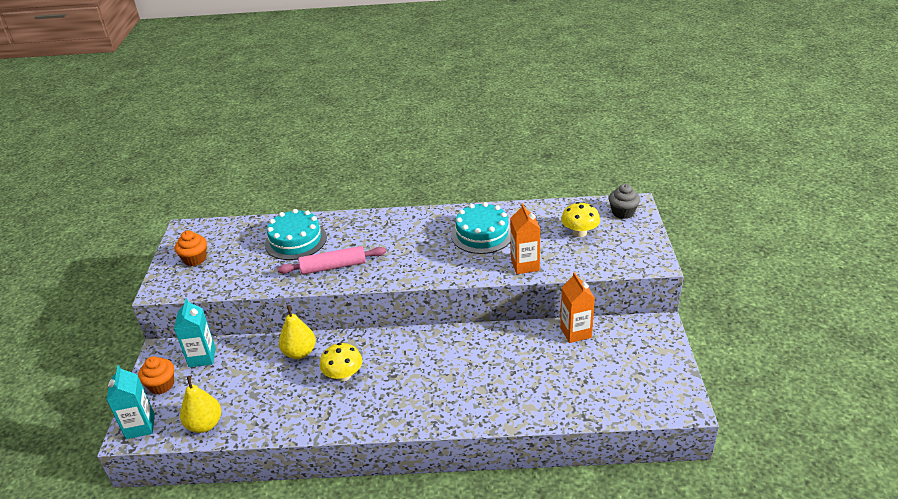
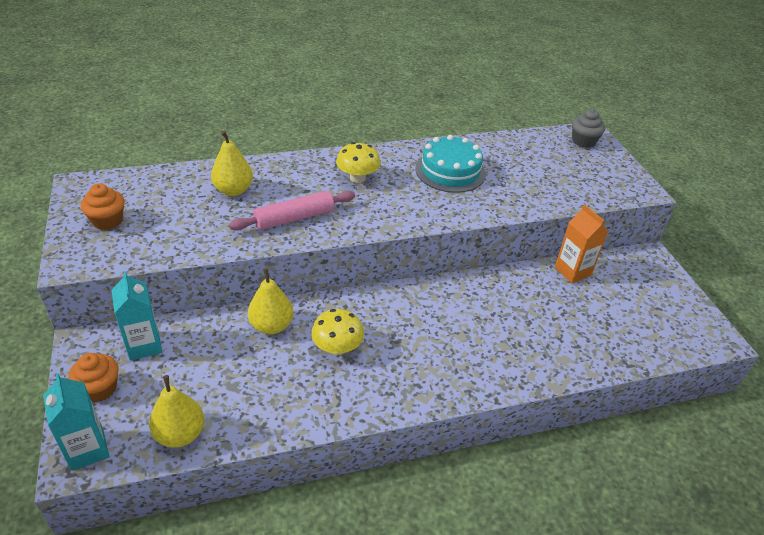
camera: 20 degrees left, 5 degrees up
(296, 240) = (233, 190): turquoise cake -> yellow pear
(525, 265) = (513, 202): orange carton -> none
(579, 232) = (552, 164): yellow mushroom -> yellow mushroom (357, 178)

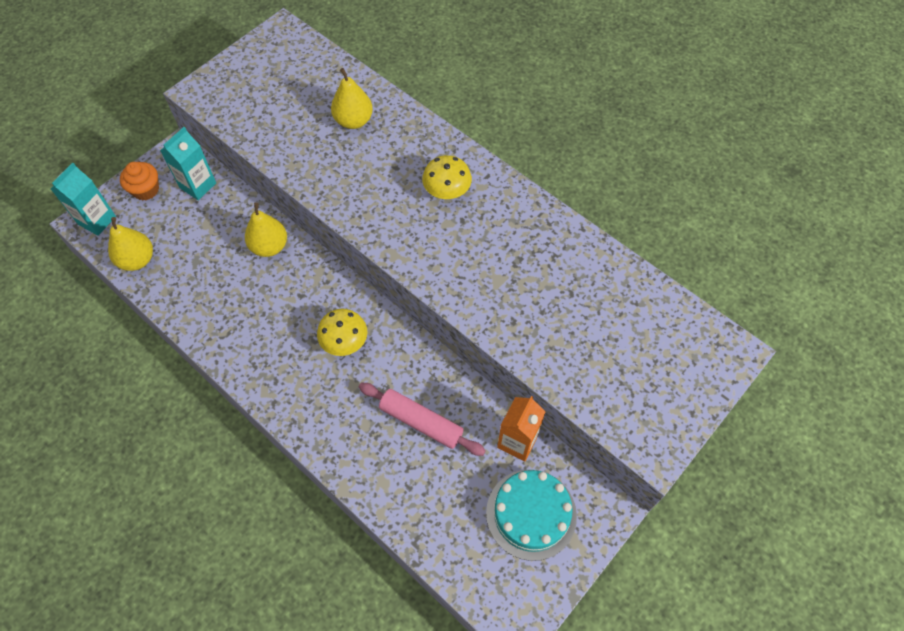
camera: 60 degrees right, 20 degrees up
(107, 221) = (255, 76): orange cupcake -> none
(294, 218) = (351, 182): pink rolling pin -> pink rolling pin (421, 422)
(337, 348) = (277, 303): yellow mushroom -> yellow mushroom (344, 342)
(450, 171) = (525, 256): turquoise cake -> turquoise cake (531, 514)
(583, 141) = (706, 352): grey cupcake -> none

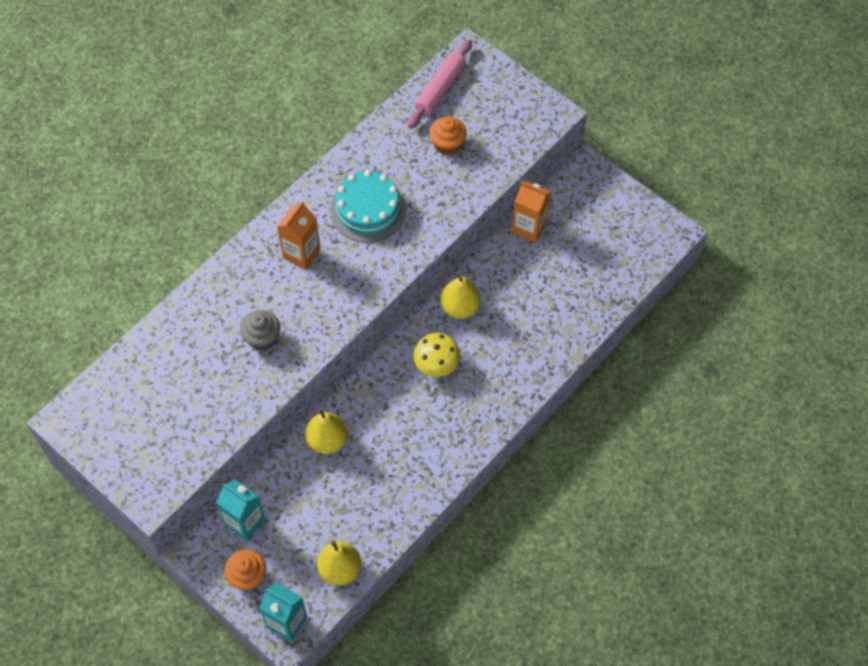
camera: 90 degrees left, 0 degrees up
(351, 163) = (262, 338): none -> grey cupcake
(353, 121) = (206, 338): yellow pear -> yellow pear (460, 307)
(421, 422) = (514, 299): pink rolling pin -> pink rolling pin (440, 89)
(447, 191) = (301, 254): yellow mushroom -> orange carton
(531, 514) = (589, 220): turquoise cake -> turquoise cake (368, 209)
(596, 328) = (447, 144): none -> orange cupcake

